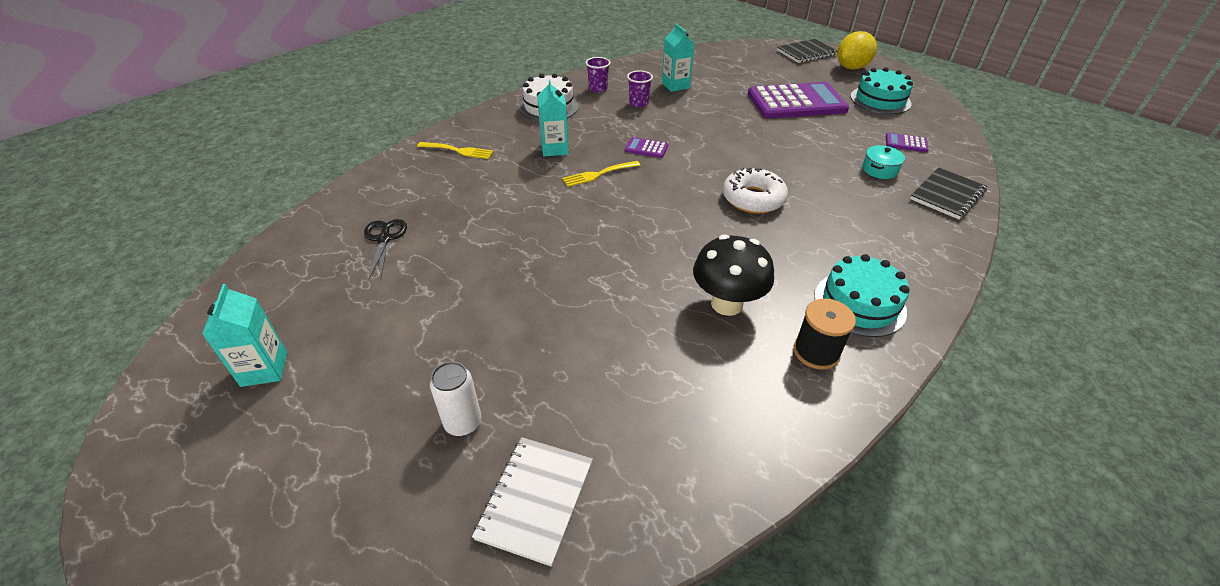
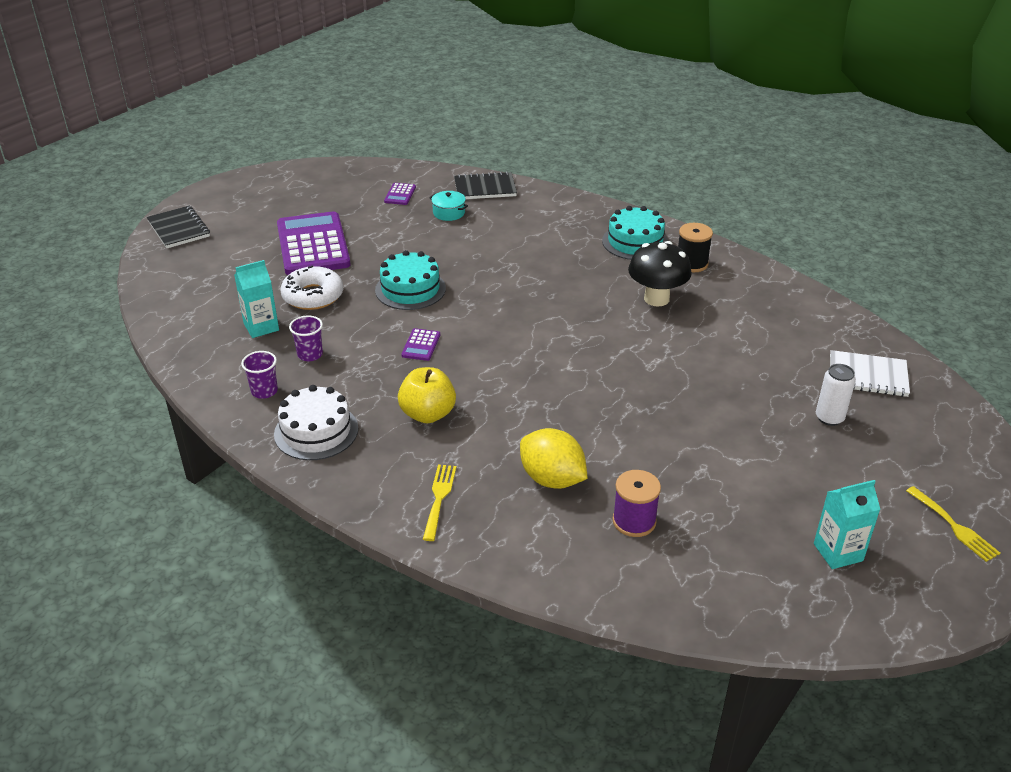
camera: 95 degrees left, 5 degrees down
(384, 239) = (634, 521): black scissors -> purple spool
(554, 149) = (428, 414): turquoise carton -> yellow apple
(598, 174) = (479, 376): yellow fork -> yellow fork (954, 526)
(753, 198) = (508, 280): white donut -> white donut (313, 296)
(851, 67) = (228, 204): yellow lemon -> yellow lemon (552, 479)
(880, 100) = (310, 196): turquoise cake -> turquoise cake (410, 289)
(947, 195) = (485, 188): black notebook -> black notebook turned 45 degrees counterclockwise

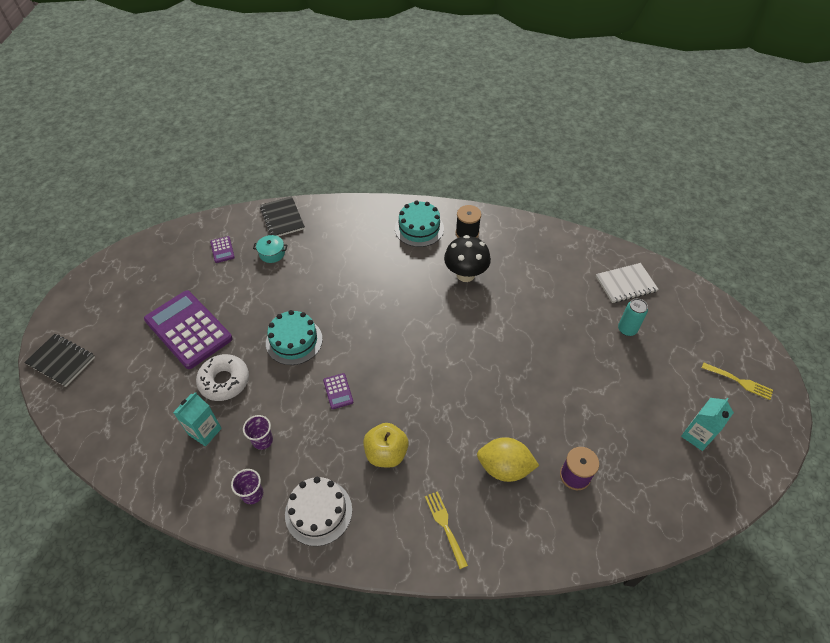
camera: 30 degrees left, 15 degrees up
(485, 188) = (282, 218): black notebook -> black notebook turned 75 degrees counterclockwise
(829, 418) = (627, 329): white can -> turquoise can

